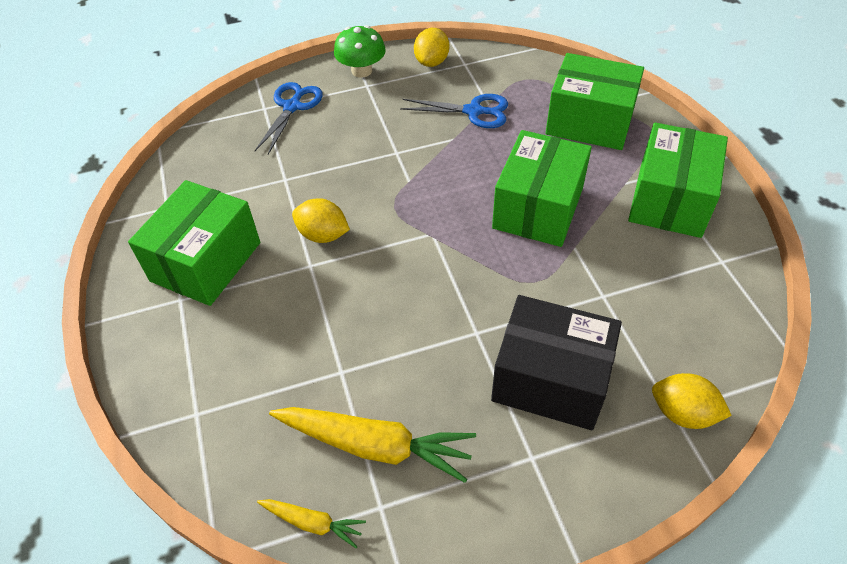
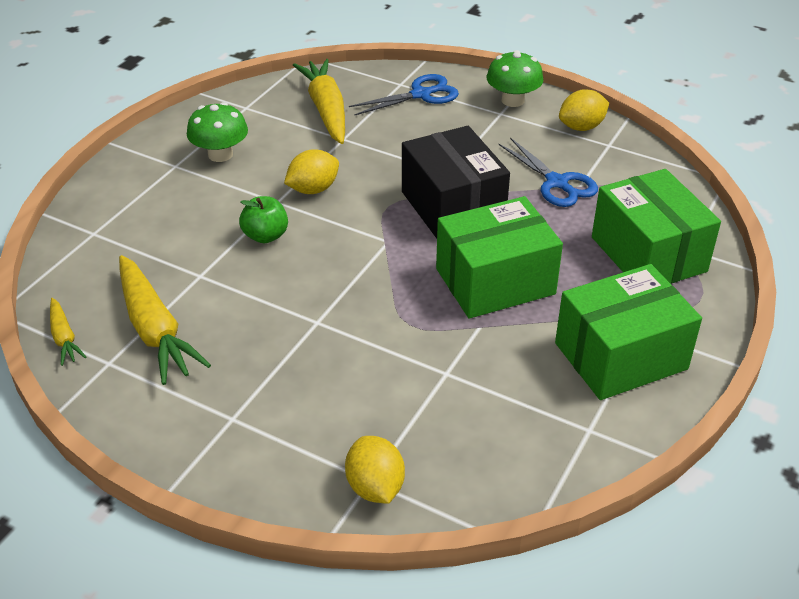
camera: 45 degrees right, 10 degrees down
(206, 261) = (220, 154): green box -> green mushroom
(238, 165) = (326, 110): none -> yellow carrot
(323, 235) = (313, 189): yellow lemon -> yellow lemon turned 75 degrees clockwise
(343, 299) = (265, 236): none -> green apple
(550, 379) = (318, 388): black box -> black box (452, 207)

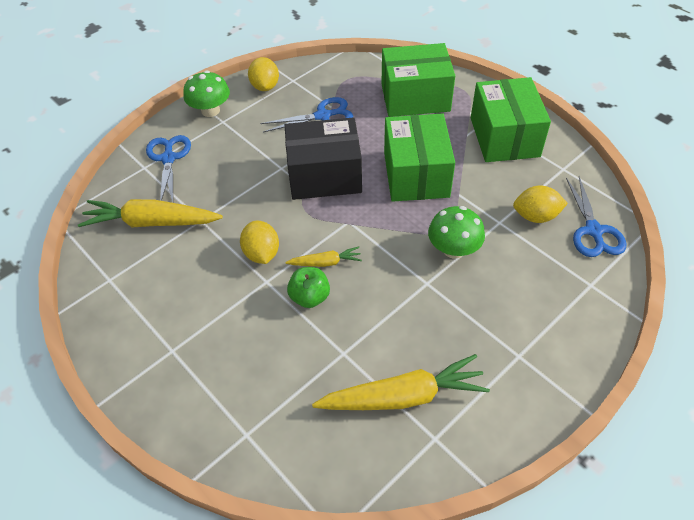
camera: 70 degrees left, 10 degrees up
(64, 337) = (392, 473): yellow carrot -> yellow carrot (325, 262)
(220, 154) = (174, 311): green mushroom -> green mushroom (453, 249)
(375, 487) = (597, 283): yellow lemon -> yellow lemon (535, 216)
(473, 475) = (593, 231): none -> blue scissors

